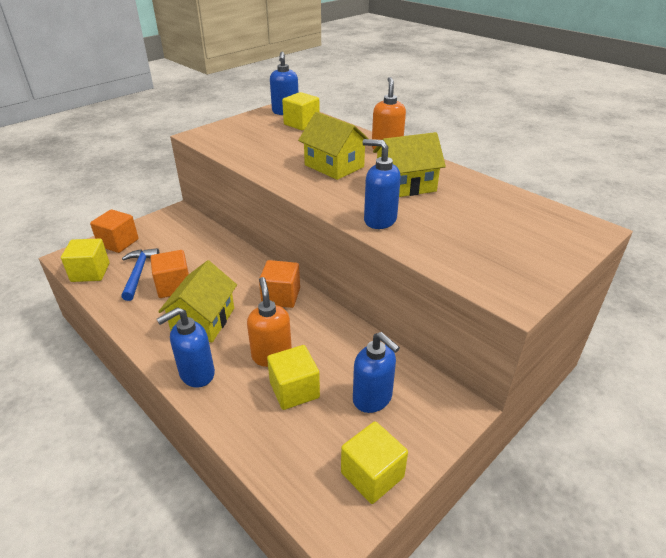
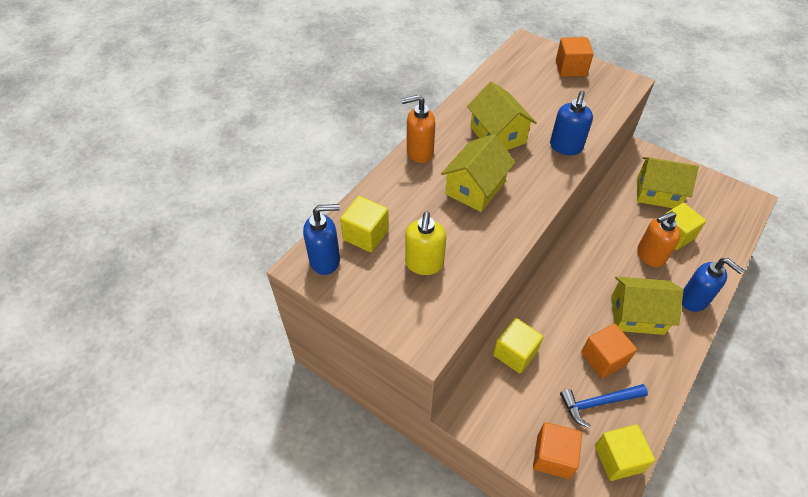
camera: 100 degrees left, 15 degrees up
(263, 139) = (424, 264): none -> yellow soap dispenser
(281, 296) = (580, 265): orange cube -> orange cube (570, 68)
(372, 475) = (712, 188): yellow cube -> yellow cube (515, 353)
(373, 399) = (657, 193): blue soap dispenser -> yellow house

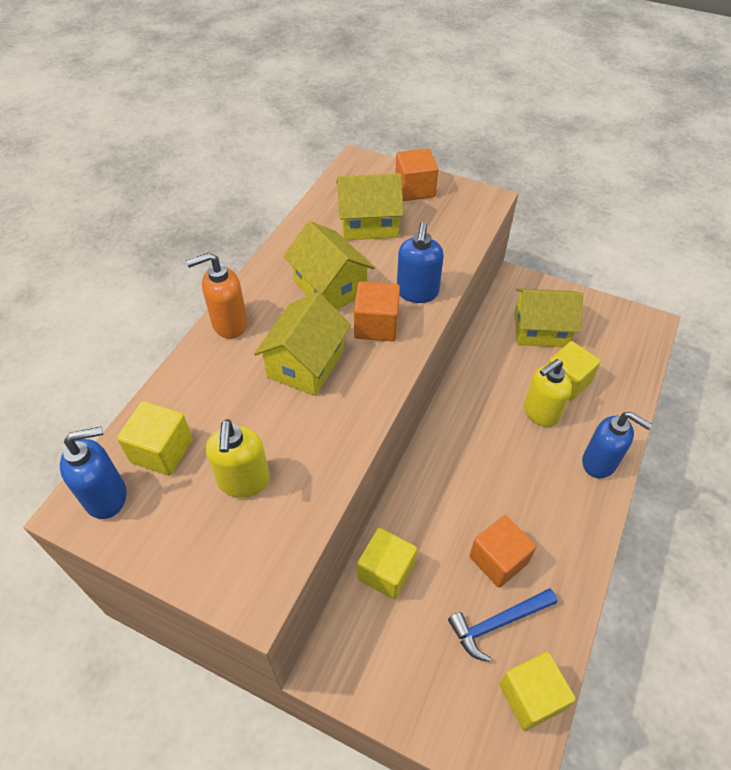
camera: 10 degrees left, 0 degrees up
(553, 456) = (448, 710): orange cube -> orange cube (376, 325)
(637, 315) = (533, 494): yellow house -> yellow house (369, 224)
(650, 256) = (540, 413): orange soap dispenser -> yellow soap dispenser

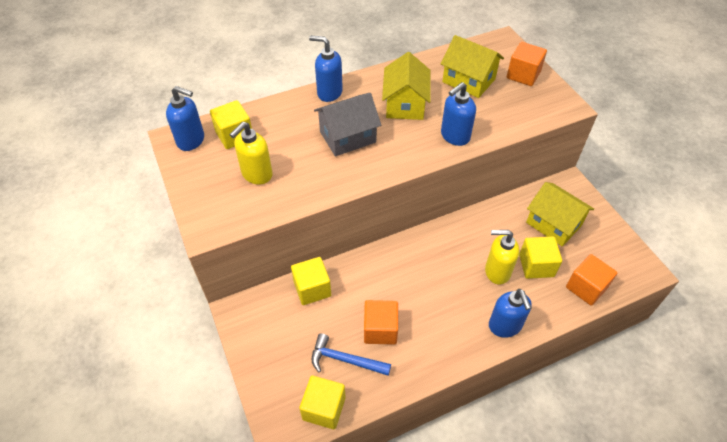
camera: 40 degrees right, 0 degrees up
(229, 324) = (329, 93): orange soap dispenser -> blue soap dispenser
(306, 363) = (347, 137): yellow house -> grey house
(376, 325) = (409, 140): orange cube -> orange cube (586, 287)

